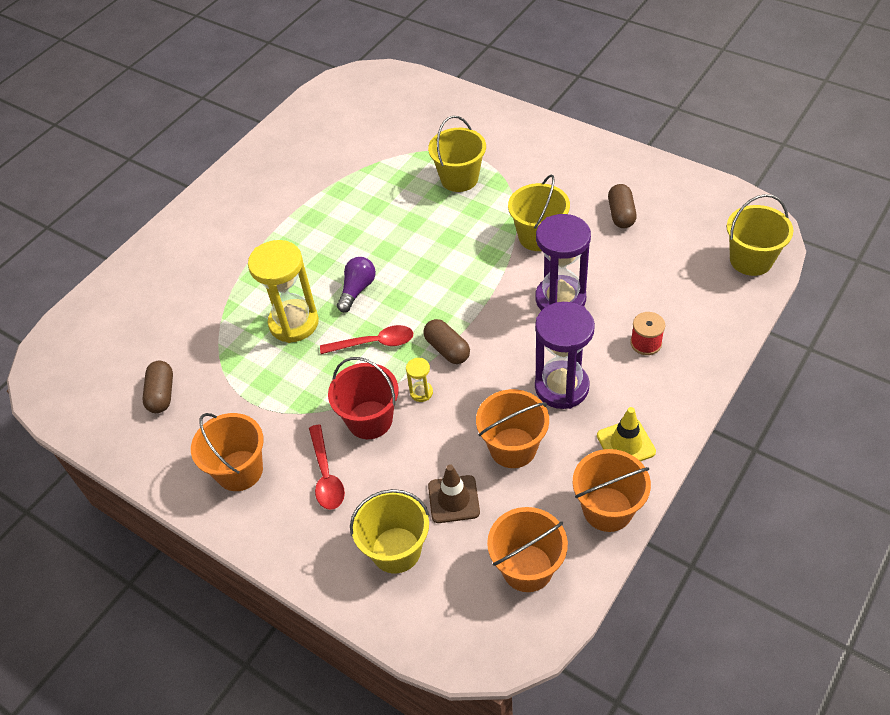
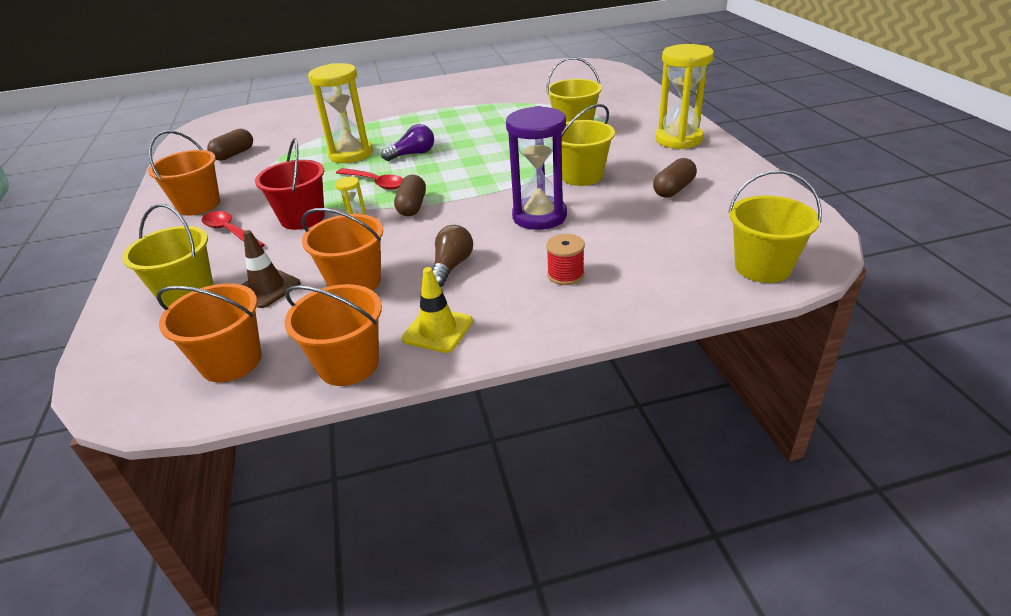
camera: 40 degrees right, 15 degrees down
(326, 475) = (230, 232): red spoon -> red spoon turned 105 degrees clockwise
(561, 387) = (451, 266): purple hourglass -> brown light bulb
(562, 152) = (678, 139): none -> yellow hourglass

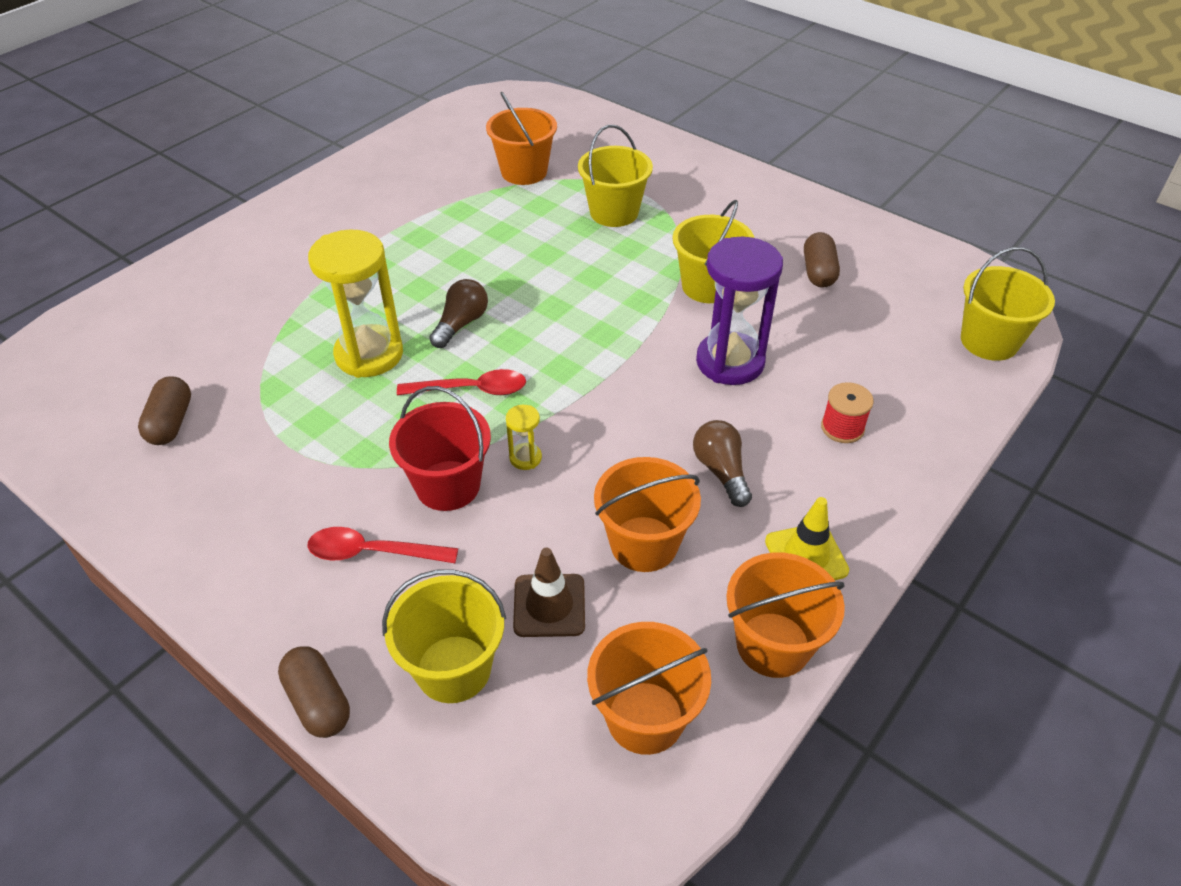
camera: 40 degrees left, 10 degrees up
(199, 205) = (252, 533): orange bucket -> orange bucket (524, 172)
(412, 206) = (569, 407): brown capsule -> brown capsule (318, 702)
(413, 154) = (461, 324): purple light bulb -> brown light bulb
(678, 139) = (748, 196): yellow hourglass -> none

